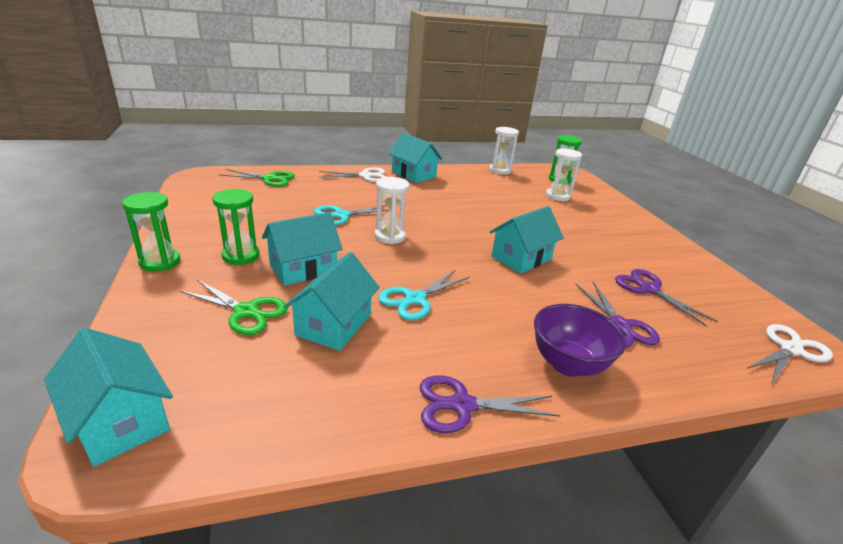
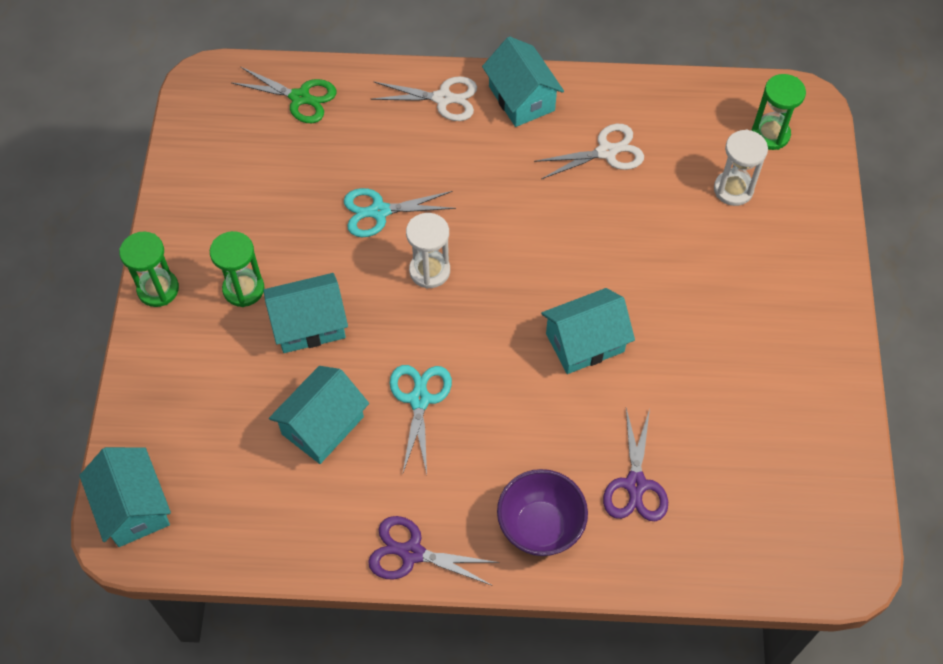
camera: 20 degrees right, 30 degrees up
(246, 311) = (240, 390): green scissors -> none
(415, 299) = (419, 400): turquoise scissors -> turquoise scissors turned 120 degrees clockwise
(500, 170) = (677, 94): white hourglass -> none
(649, 289) = (720, 431): purple scissors -> none
(790, 350) = (816, 560): white scissors -> white scissors (606, 152)

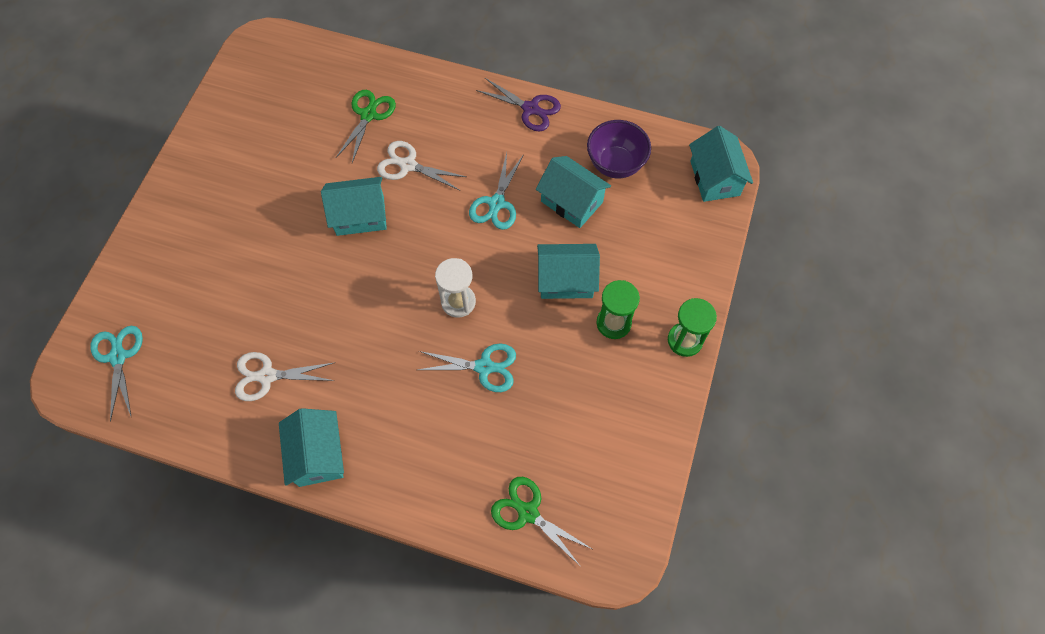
camera: 165 degrees left, 5 degrees up
(322, 425) = (571, 202): turquoise house -> turquoise house turned 75 degrees clockwise
(443, 98) = (391, 474): white scissors -> white scissors (408, 165)
(540, 527) = (442, 105): purple bowl -> purple bowl (615, 164)
(635, 484) = (368, 115): purple scissors -> green scissors
(733, 189) = (180, 312): white hourglass -> none
(770, 134) = (118, 357): green hourglass -> turquoise scissors

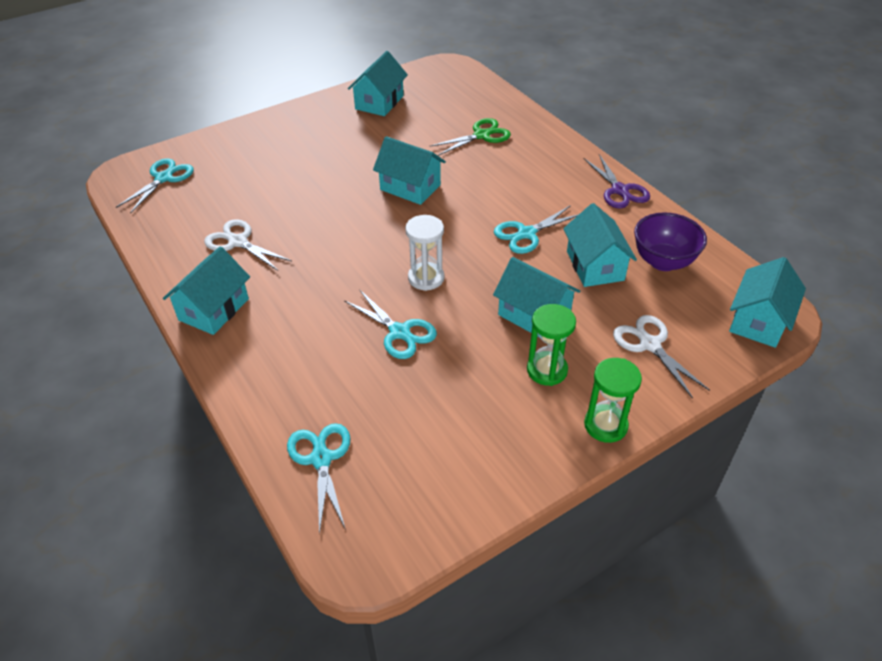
camera: 40 degrees right, 20 degrees down
(237, 131) = (379, 102): none -> turquoise house
(408, 165) = (479, 177): white scissors -> white scissors (650, 345)
(528, 513) = (321, 459): green scissors -> turquoise scissors

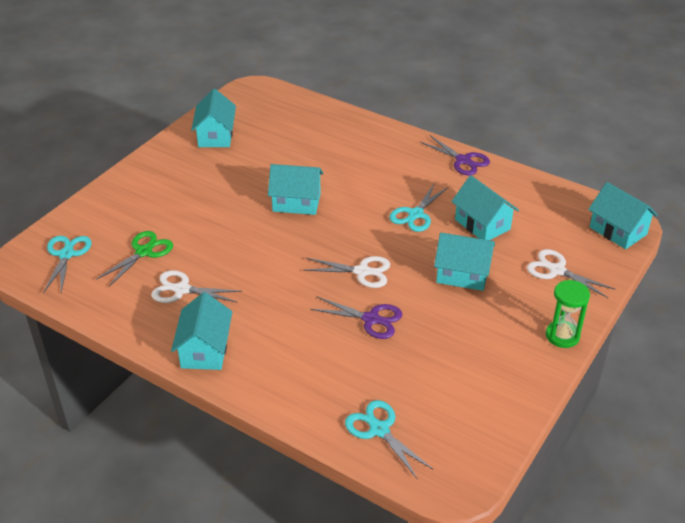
camera: 25 degrees left, 5 degrees down
(399, 332) = (371, 319): turquoise scissors -> purple scissors
(426, 278) = (362, 272): white hourglass -> white scissors
(481, 135) = (325, 143): green scissors -> green scissors (144, 252)
(547, 370) = (498, 311): green hourglass -> none
(663, 262) = (528, 207): purple bowl -> none
(758, 321) = (618, 231): turquoise house -> turquoise house turned 45 degrees counterclockwise

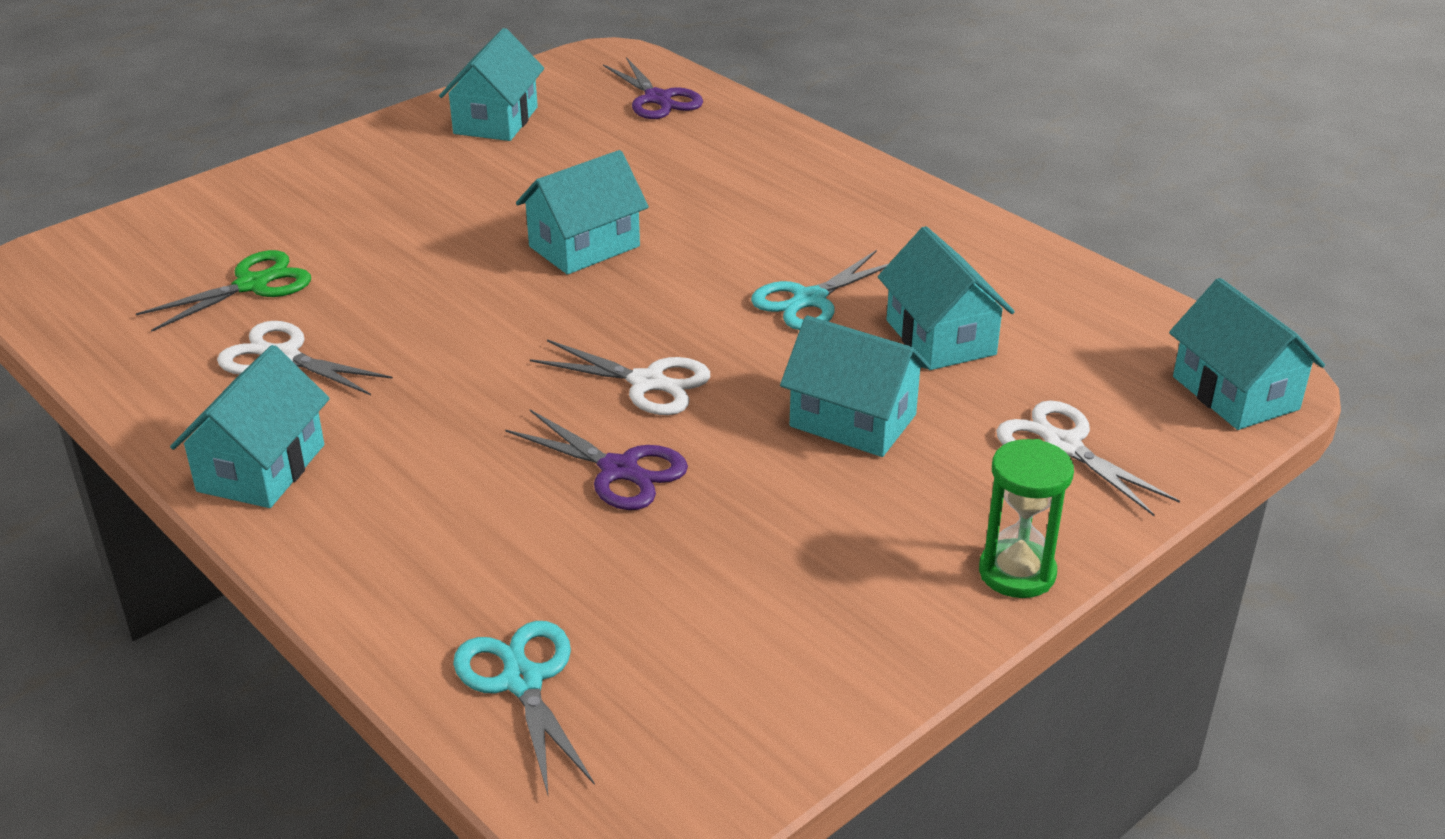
camera: 15 degrees right, 5 degrees down
(66, 255) = (113, 269): turquoise scissors -> none
(296, 202) = (584, 246): turquoise house -> turquoise house turned 60 degrees counterclockwise
(463, 160) = (955, 222): purple scissors -> purple scissors (657, 99)

